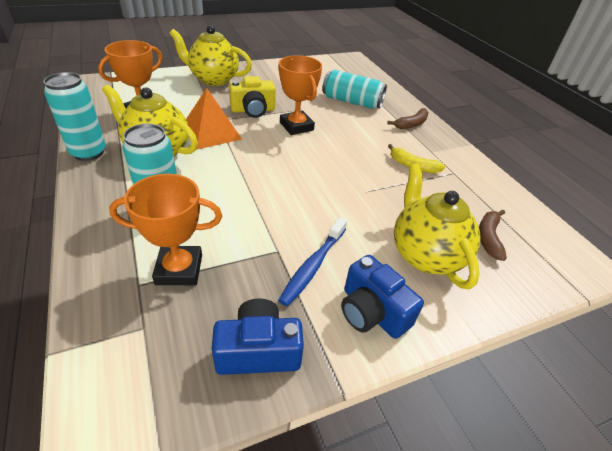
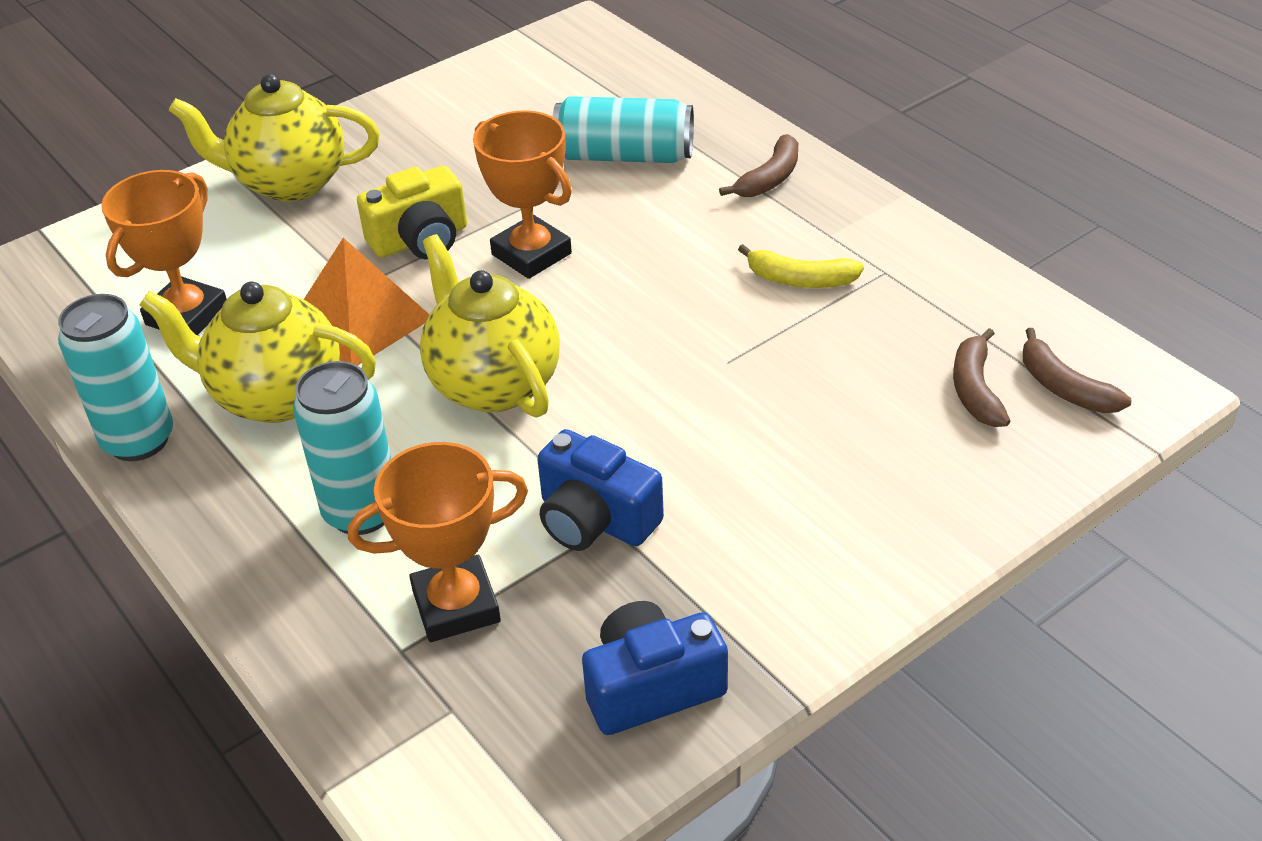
camera: 10 degrees left, 0 degrees up
(313, 266) = (683, 531): blue toothbrush -> none
(372, 312) = (809, 577): blue camera -> blue camera (595, 519)
(425, 255) = (871, 454): yellow teapot -> yellow teapot (493, 384)
(537, 249) = (1064, 387): none -> brown banana

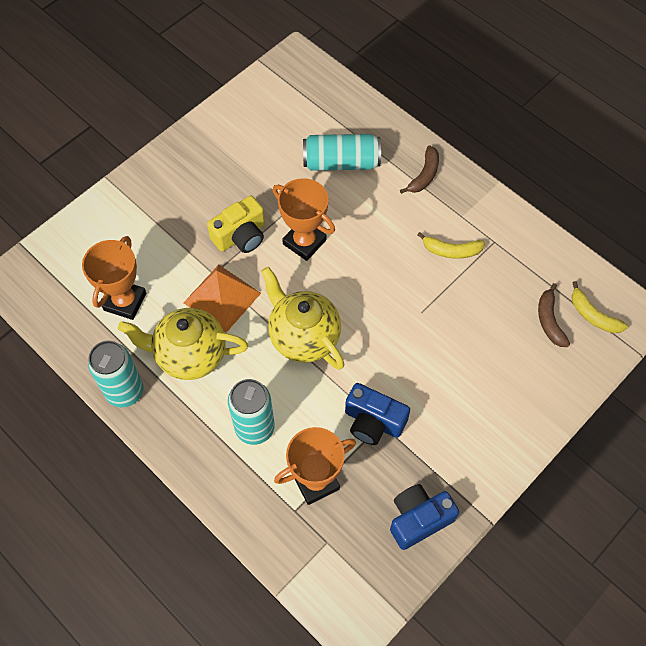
camera: 10 degrees left, 20 degrees up
(289, 183) = (155, 196): yellow teapot -> none
(1064, 387) = (593, 315): brown banana -> yellow banana

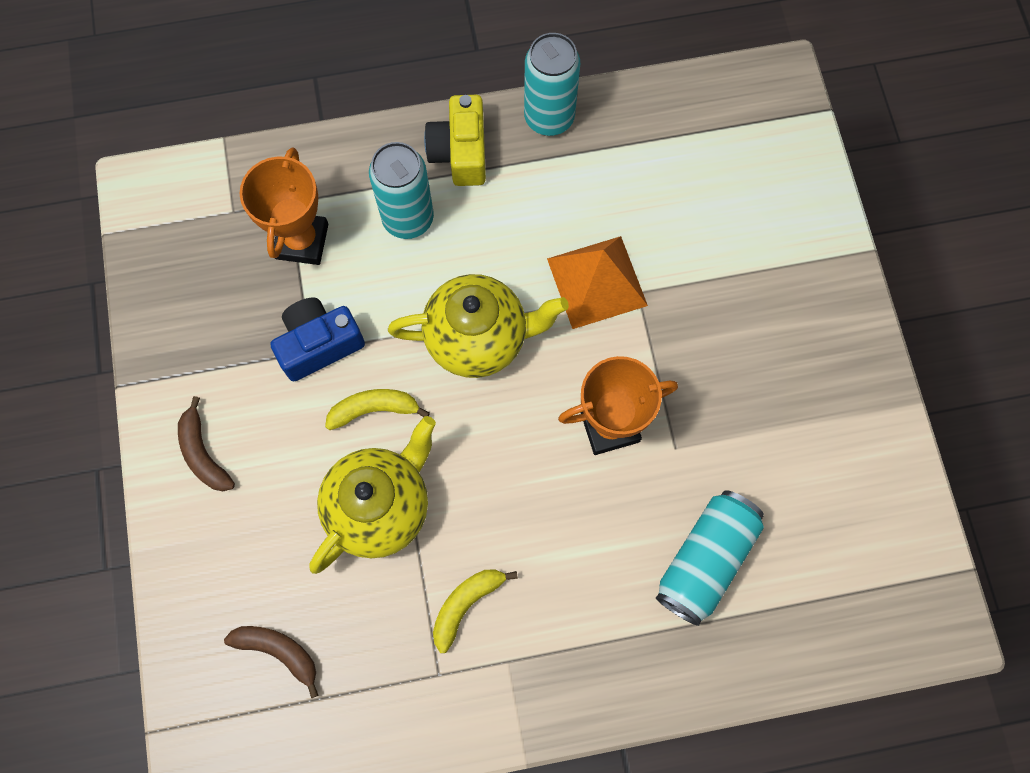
camera: 125 degrees right, 10 degrees up
(125, 301) = (666, 176): orange trophy -> none
(190, 355) = (545, 205): yellow teapot -> yellow teapot (380, 507)
(241, 236) = (672, 356): yellow camera -> yellow camera (460, 152)
(419, 519) = (180, 315): blue camera -> none
(424, 175) = (608, 661): brown banana -> brown banana (203, 453)
(593, 315) = (242, 716): yellow banana -> yellow banana (374, 409)

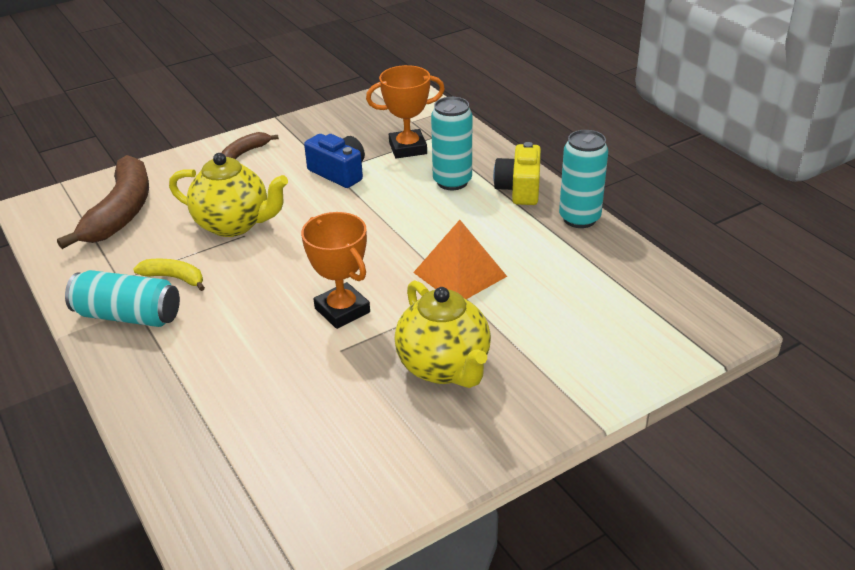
camera: 70 degrees right, 35 degrees down
(279, 651) = (121, 212): brown banana -> brown banana, size x2.02
(374, 409) = (303, 204): yellow banana -> none
(460, 152) = (519, 189): yellow camera -> yellow camera turned 60 degrees counterclockwise
(478, 339) = (379, 232): yellow teapot -> yellow teapot (444, 367)
(705, 560) = (249, 390): turquoise can -> turquoise can (128, 315)

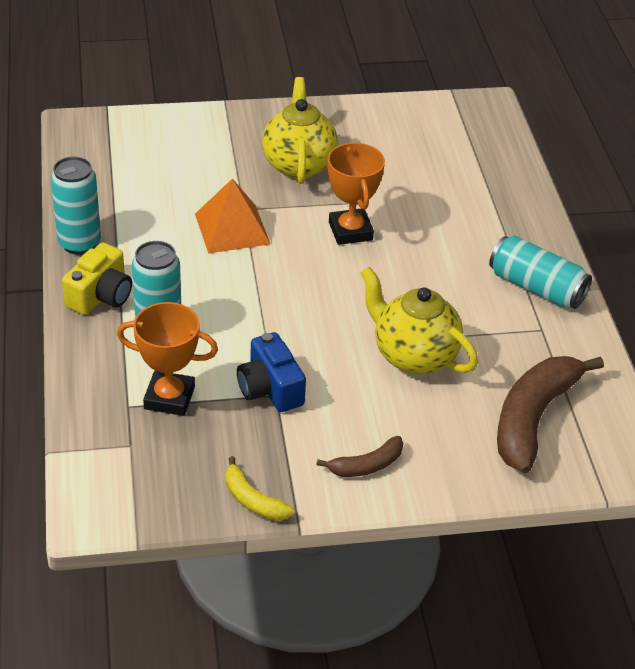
camera: 160 degrees left, 5 degrees up
(174, 278) = (488, 312): yellow banana -> yellow banana (253, 500)

